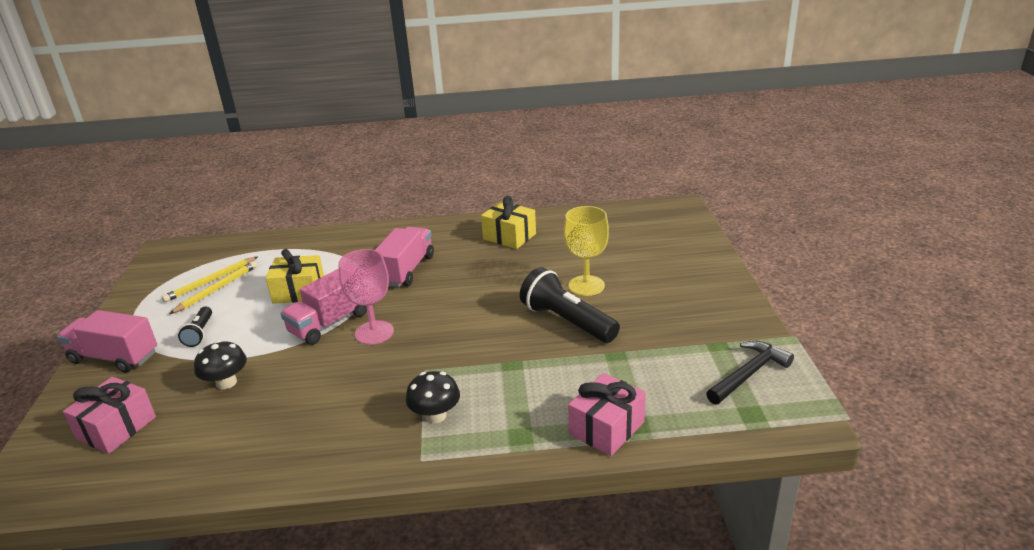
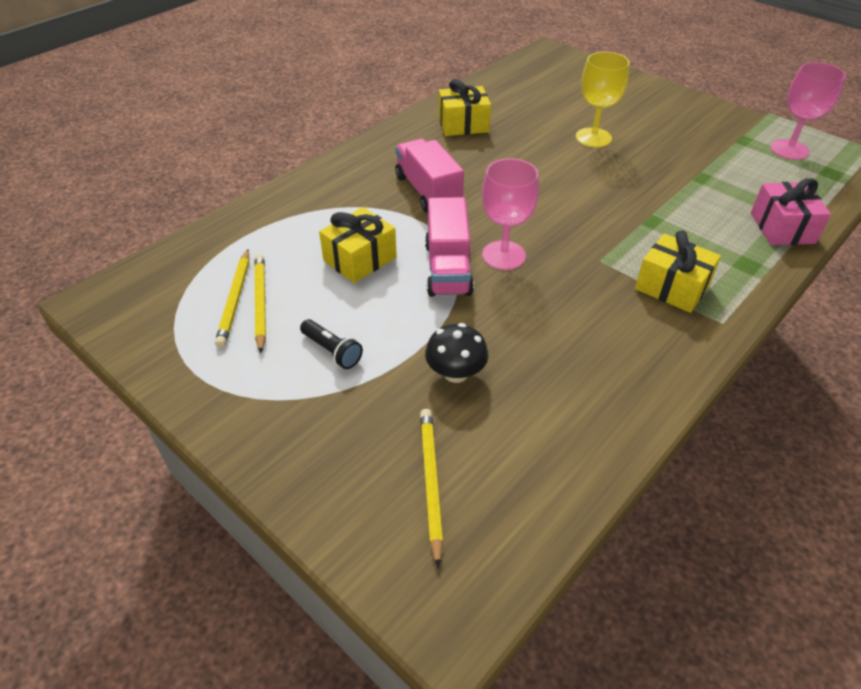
camera: 45 degrees left, 15 degrees up
(114, 357) = (279, 430): pink truck -> none
(117, 428) = (431, 482): pink gift -> yellow pencil
(435, 415) = (672, 287): black mushroom -> yellow gift
(567, 321) = (628, 170): black flashlight -> none
(748, 374) = (789, 149): black hammer -> pink goblet

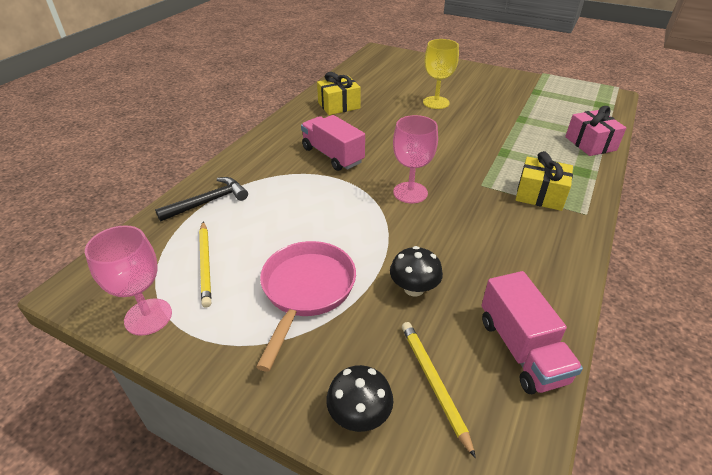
camera: 15 degrees left, 5 degrees down
(260, 303) = (229, 263): yellow pencil -> none
(262, 227) = (208, 202): none -> black hammer
(332, 351) = (306, 291): black flashlight -> pink pan
(336, 495) = (359, 414): none -> black mushroom
(360, 259) = (299, 214): yellow gift -> none
(448, 268) = (372, 209): pink truck -> pink truck (521, 349)
(789, 149) = (567, 94): pink goblet -> pink goblet (148, 317)

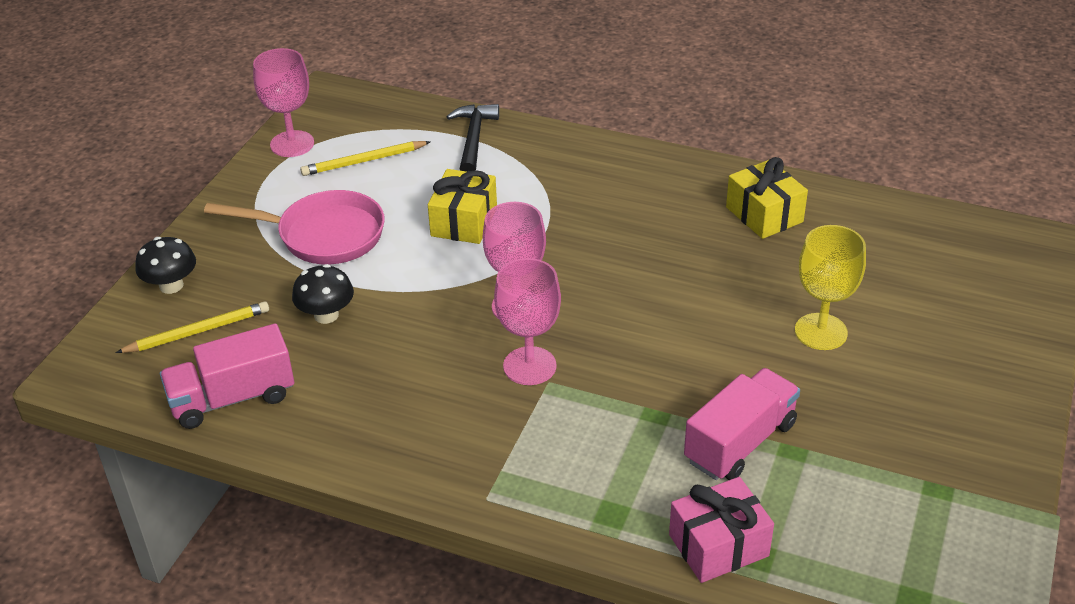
camera: 85 degrees right, 0 degrees up
(208, 202) = (473, 139): black hammer -> black hammer turned 135 degrees counterclockwise
(332, 155) = (601, 225): pink truck -> pink truck (740, 443)
(467, 191) = (529, 366): none -> pink goblet
(540, 195) = (530, 448): yellow gift -> yellow gift (464, 222)

